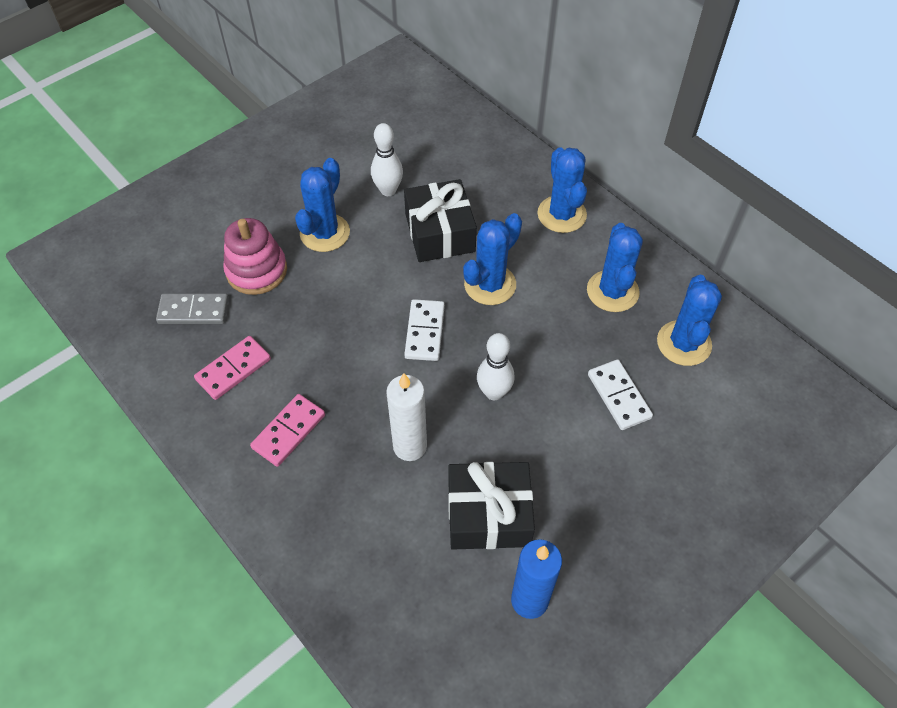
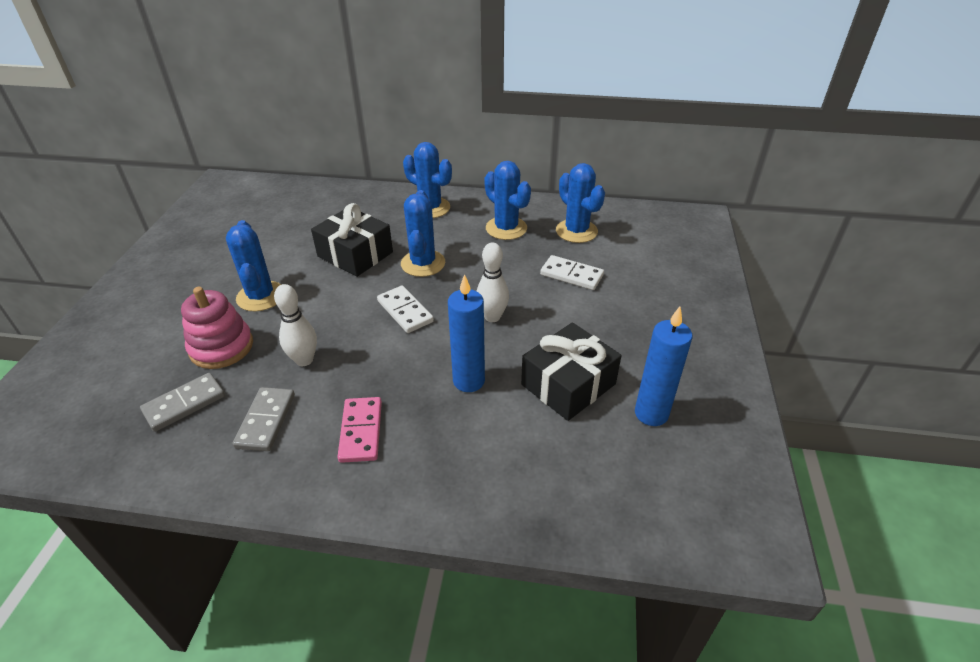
camera: 40 degrees left, 15 degrees down
(233, 369) = (266, 421): pink domino -> grey domino
(388, 190) = (289, 250): white bowling pin -> white bowling pin (304, 360)
(410, 446) = (468, 381): white candle -> blue candle

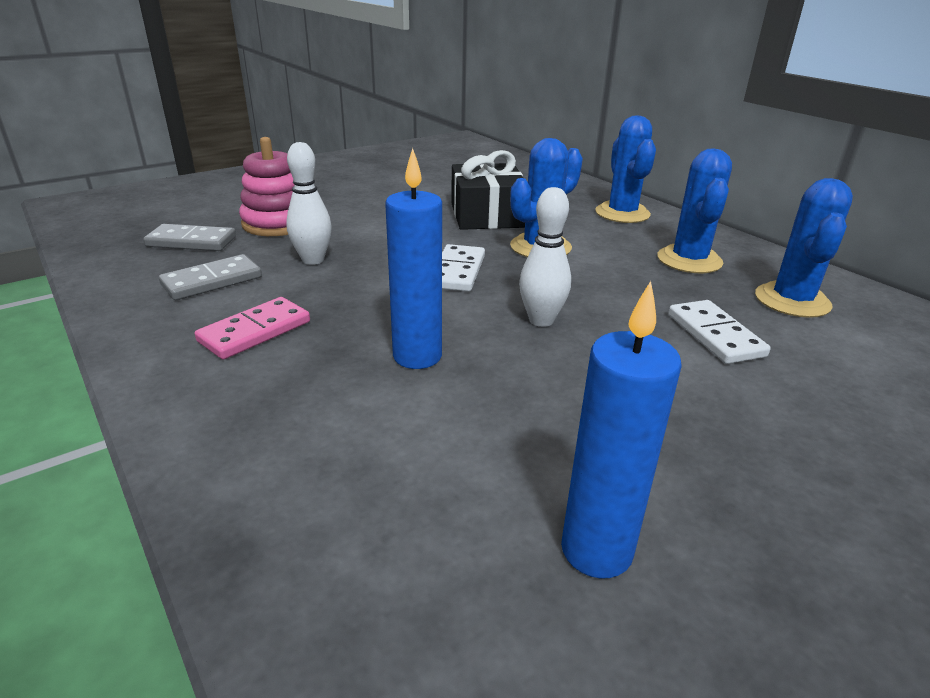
camera: 45 degrees right, 10 degrees down
(261, 296) = (361, 208): blue cactus -> none
(568, 384) = (526, 432): black gift -> none

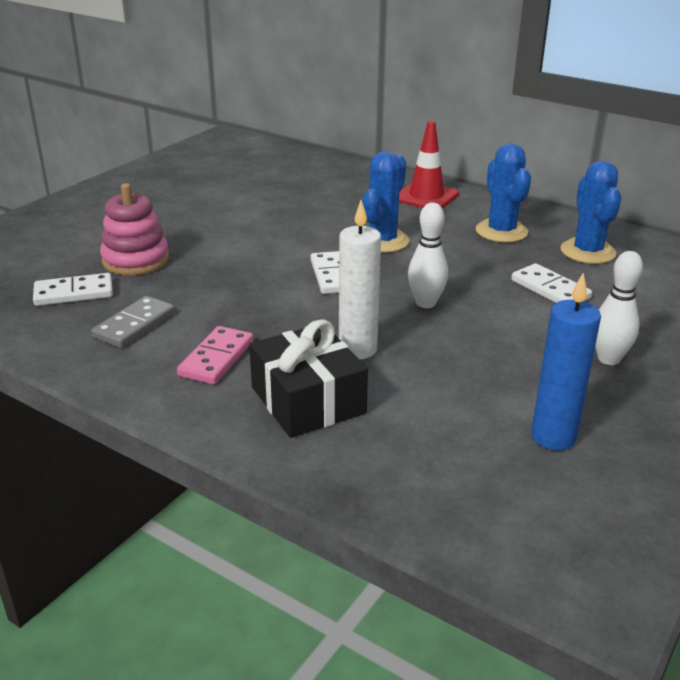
camera: 20 degrees left, 0 degrees up
(191, 241) = (74, 293): grey domino -> white domino
(313, 260) = (204, 289): white bowling pin -> white bowling pin (608, 359)
(417, 356) = (357, 349): blue candle -> white candle
(486, 215) = (316, 218): black gift -> black gift (308, 400)
(622, 213) = (426, 196): blue cactus -> red traffic cone

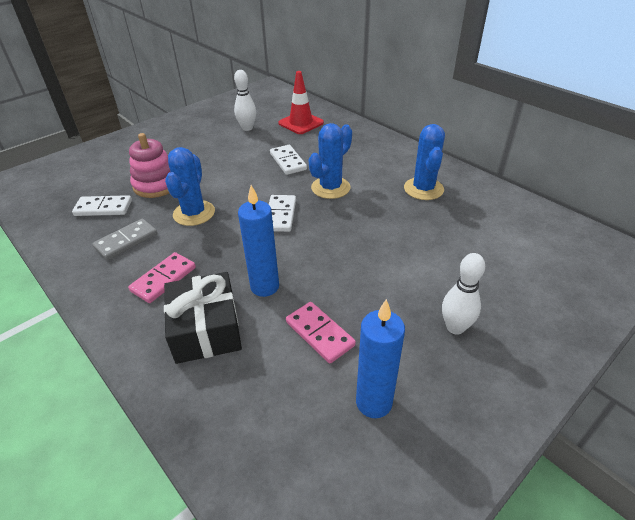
camera: 15 degrees right, 10 degrees up
(357, 349) = (265, 286): white candle -> blue candle
(426, 196) = (381, 151): red traffic cone -> red traffic cone (301, 123)
(426, 303) = (335, 250): white bowling pin -> white bowling pin (247, 128)
(454, 385) = (319, 334): none -> pink domino
(550, 289) = (437, 249): white domino -> white domino (288, 161)
(587, 252) = (483, 216): blue cactus -> blue cactus (194, 213)

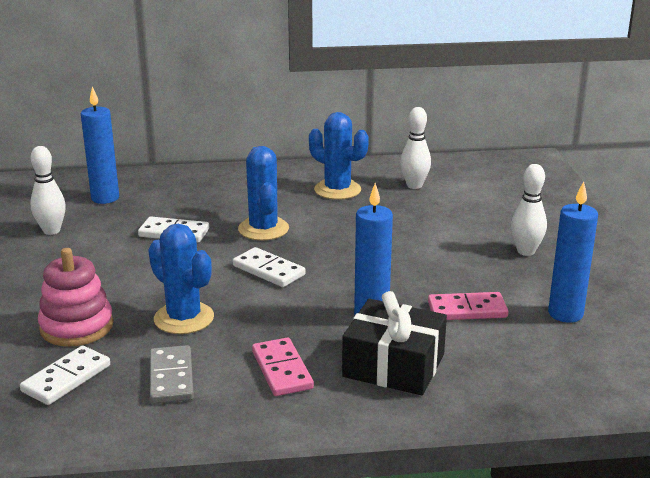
camera: 55 degrees left, 15 degrees down
(301, 123) = (105, 198): red traffic cone -> blue candle
(481, 217) = (414, 185): none -> white bowling pin

